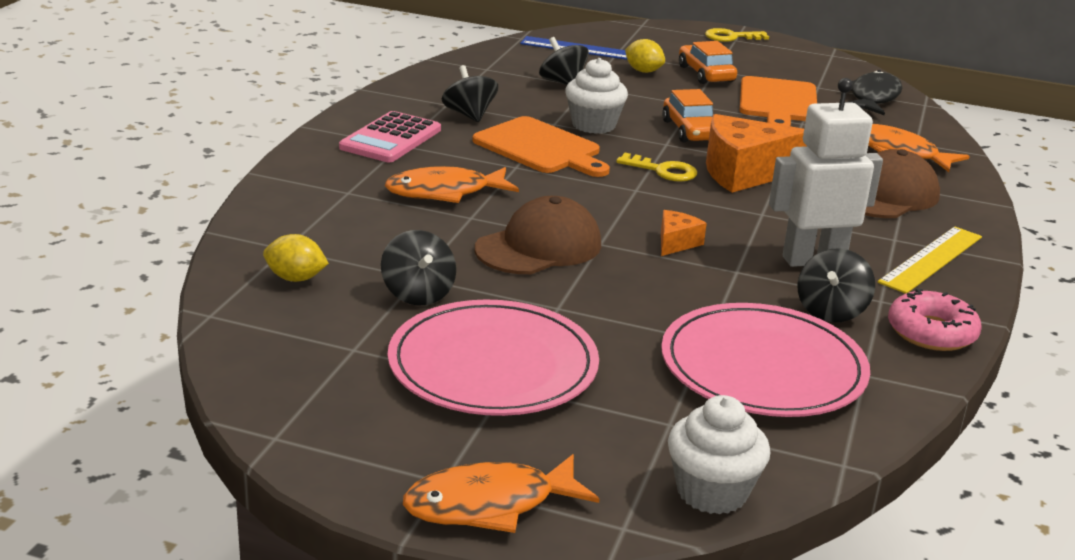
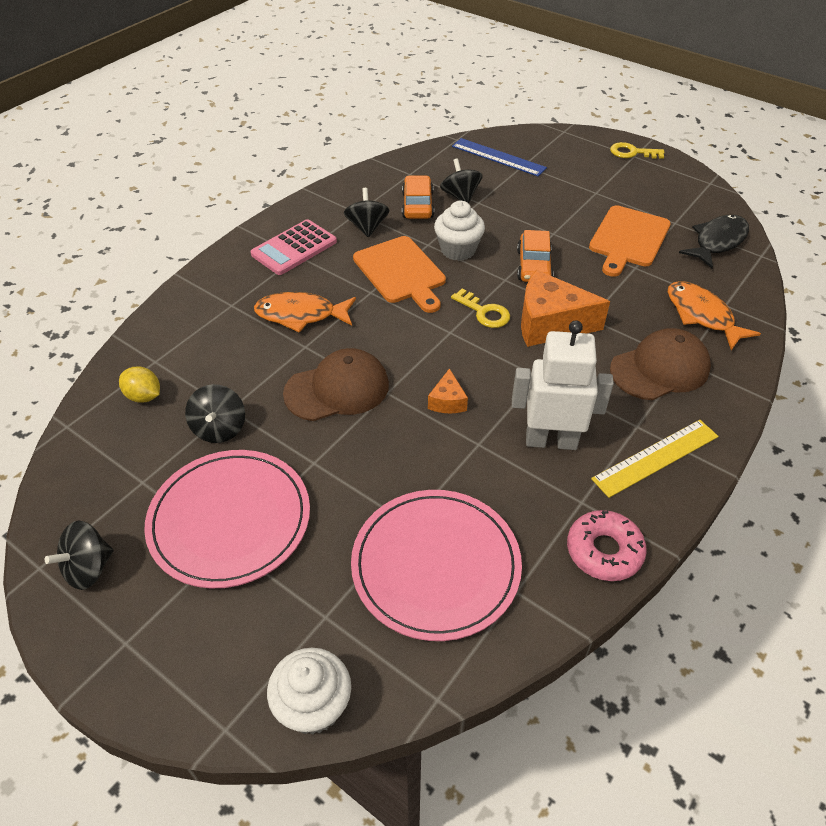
camera: 20 degrees right, 20 degrees up
(489, 505) = (142, 678): orange fish -> none
(643, 71) = (534, 188): yellow lemon -> none
(676, 243) = (447, 401): orange cheese -> orange cheese turned 135 degrees clockwise
(706, 74) = (585, 197): orange car -> orange car (417, 205)
(831, 311) = (531, 507): black spinning top -> black spinning top (89, 568)

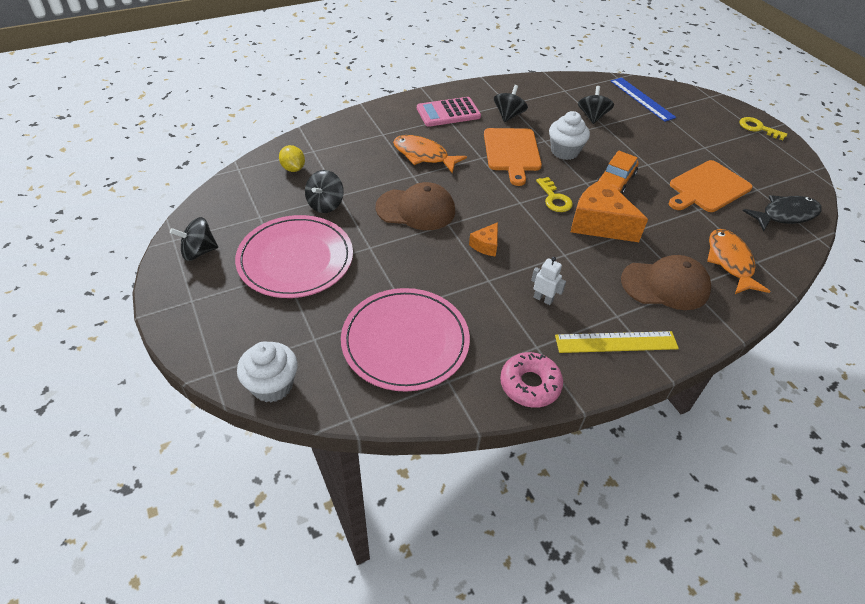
camera: 25 degrees right, 0 degrees up
(417, 205) = (555, 112): orange car -> none
(551, 440) = (543, 299): white robot -> white robot, size x0.46

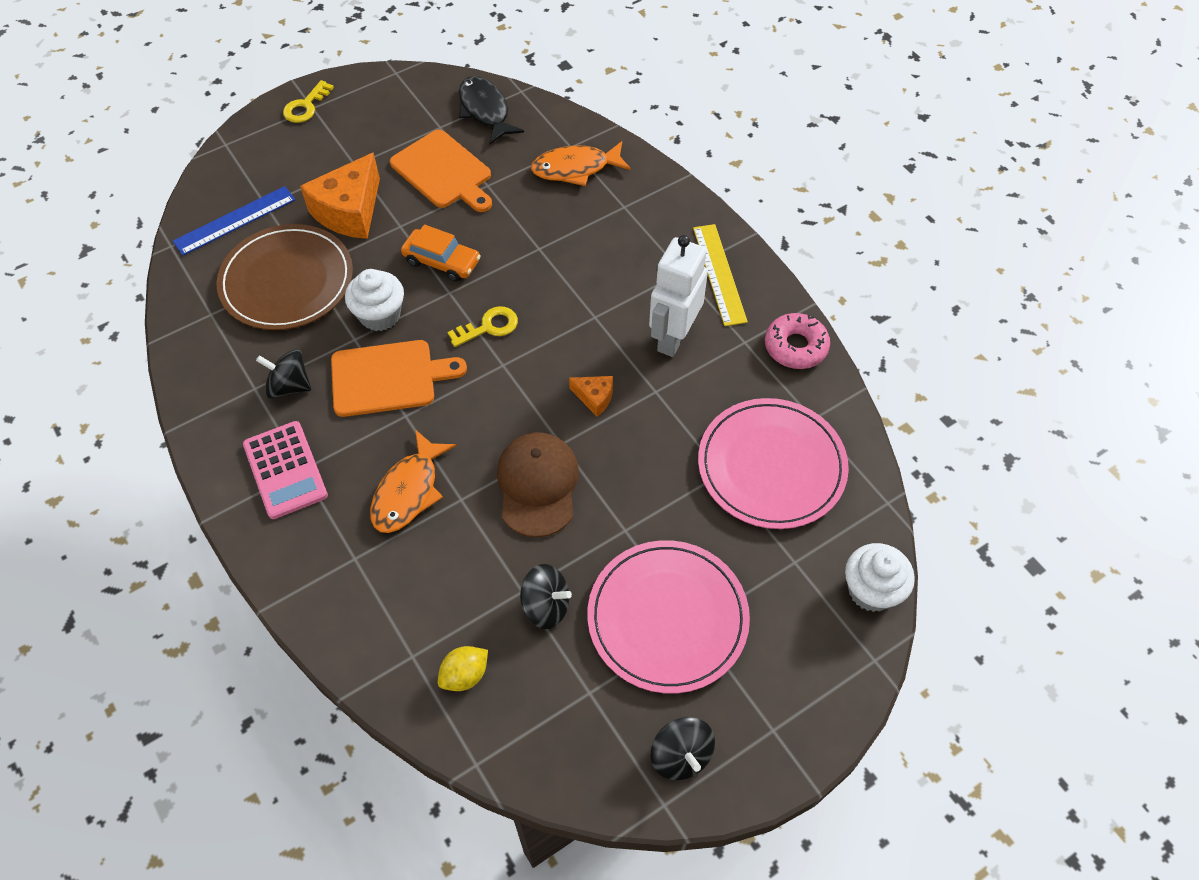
camera: 95 degrees left, 10 degrees up
(543, 299) = (673, 337): white robot -> white robot, size x2.16
(592, 117) = (287, 281): black spinning top -> brown plate
(599, 223) = (531, 281): orange cheese -> orange cheese (349, 211)
(665, 285) = (625, 227): brown cap -> none

